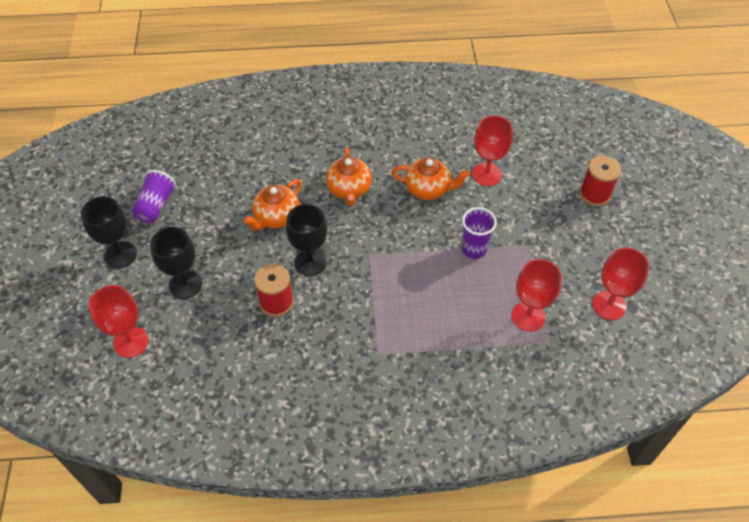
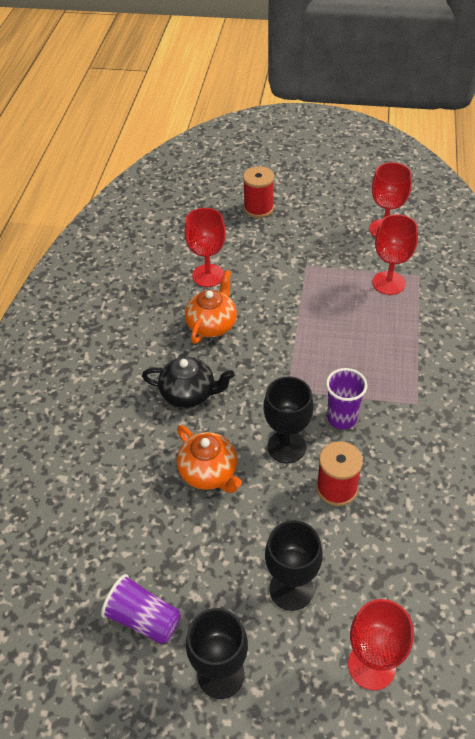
camera: 75 degrees left, 5 degrees down
(349, 189) = (189, 394): orange teapot -> black teapot
(474, 249) = (302, 304): purple cup -> purple cup (342, 418)

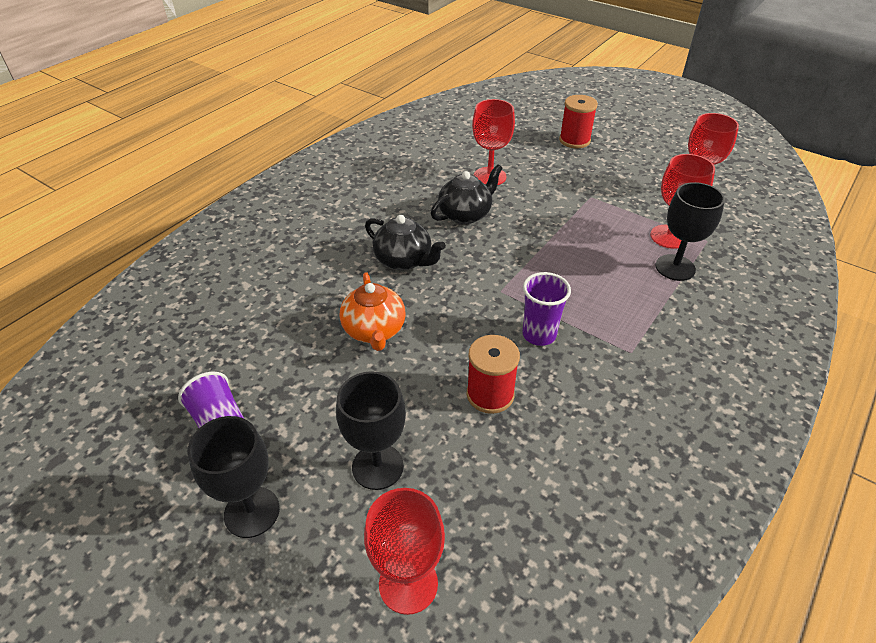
camera: 25 degrees right, 5 degrees down
(212, 324) = (465, 214): orange teapot -> black teapot
(286, 447) = (464, 338): black goblet -> black goblet (675, 267)

